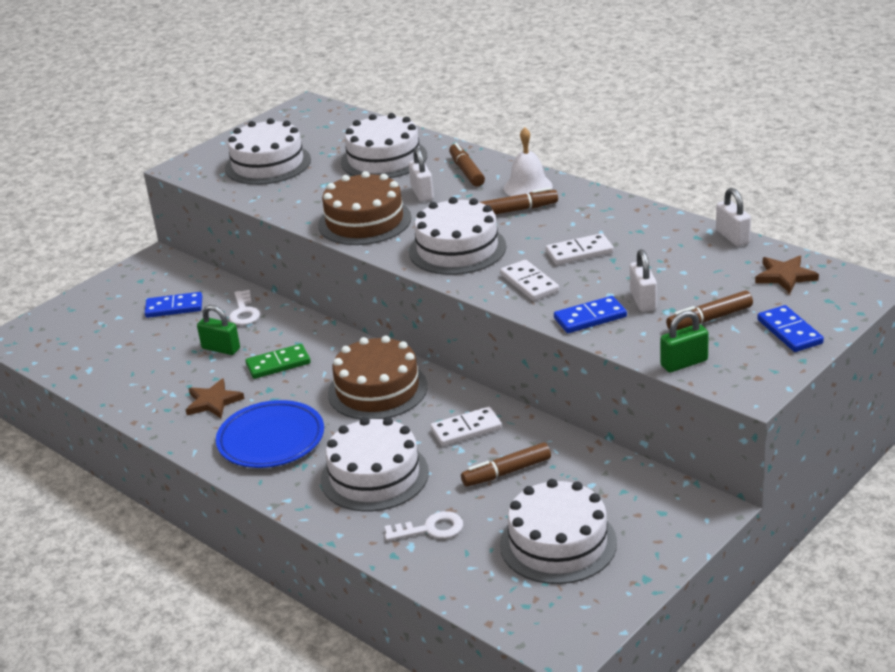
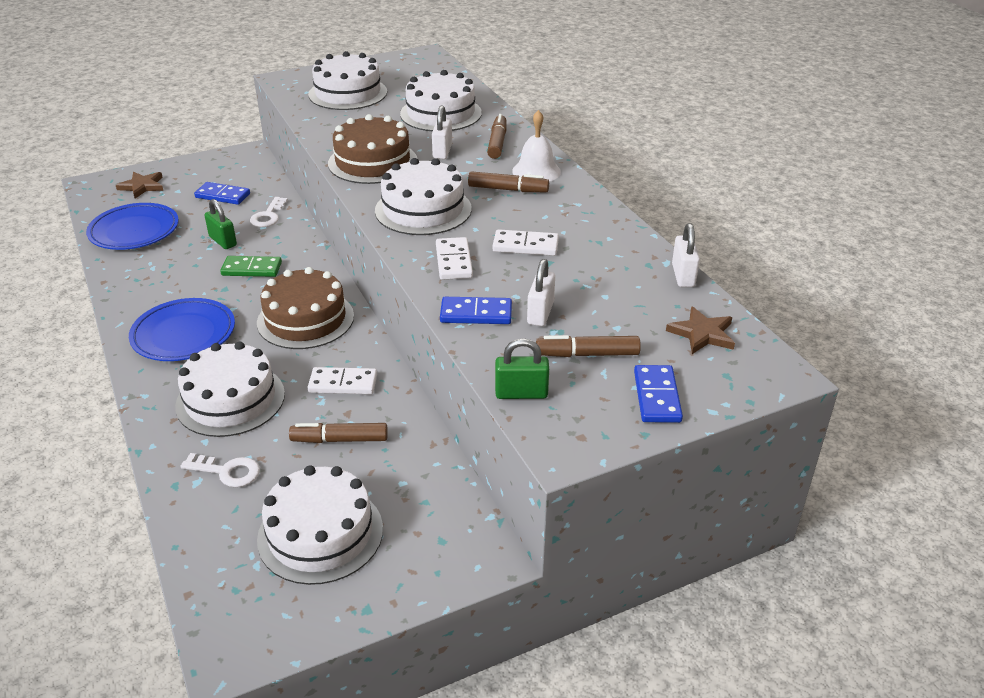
camera: 20 degrees right, 5 degrees up
(114, 368) = (134, 231): none -> blue plate
(213, 402) = (174, 285): brown star -> brown star (142, 186)

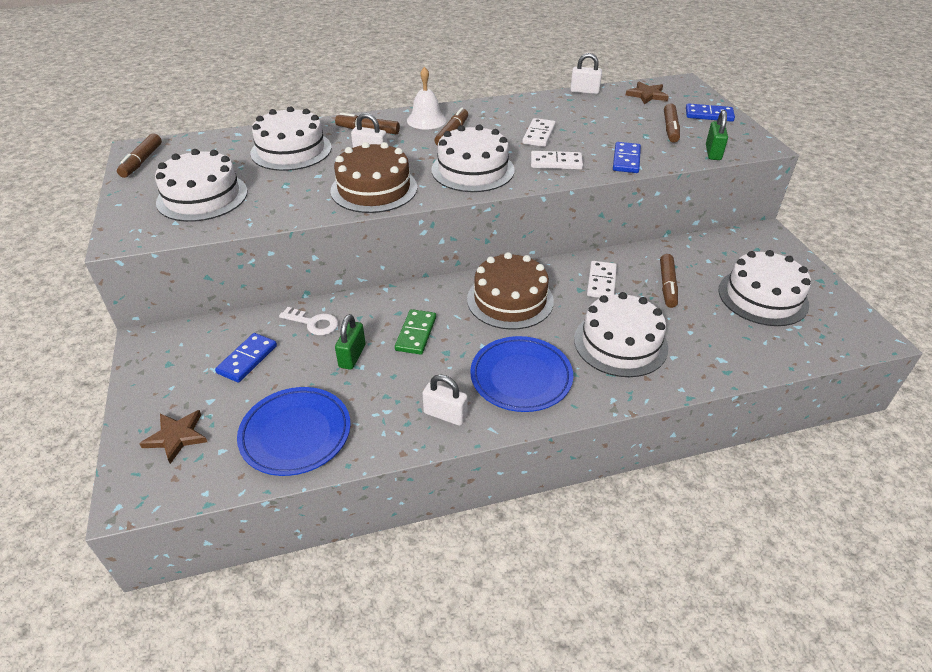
camera: 80 degrees left, 5 degrees up
(223, 241) = (352, 356): green padlock -> green padlock turned 45 degrees counterclockwise
(227, 471) = (708, 342): white key -> none
(403, 60) = (142, 161): none -> brown marker
(540, 313) = (625, 138): white padlock -> white padlock (445, 414)

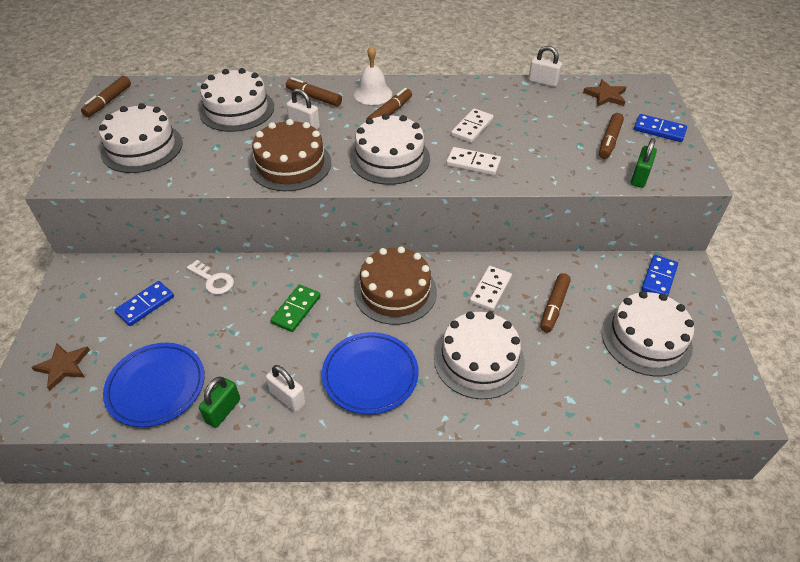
camera: 15 degrees right, 5 degrees up
(352, 356) = (232, 320): green padlock -> green padlock (223, 411)
(626, 160) = (545, 171): blue domino -> blue domino (659, 278)

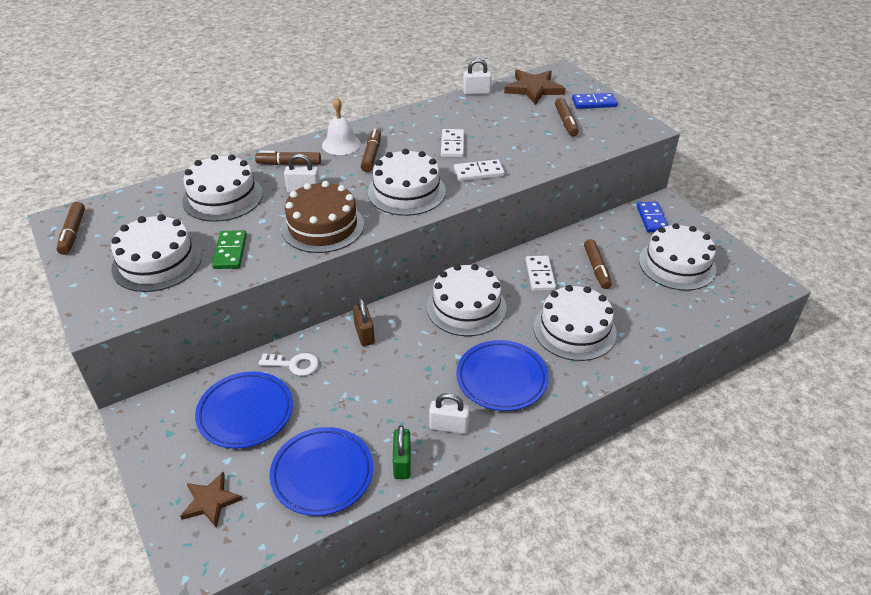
camera: 30 degrees left, 5 degrees down
(145, 305) = (245, 413): blue domino -> blue plate
(289, 278) = (364, 334): none -> brown padlock
(296, 310) = (394, 356): green domino -> green domino (230, 252)
(395, 292) = (466, 307): brown cake -> white cake
(605, 96) = (534, 89): brown star -> brown star, size x1.55
(639, 177) = (609, 141): green padlock -> none

